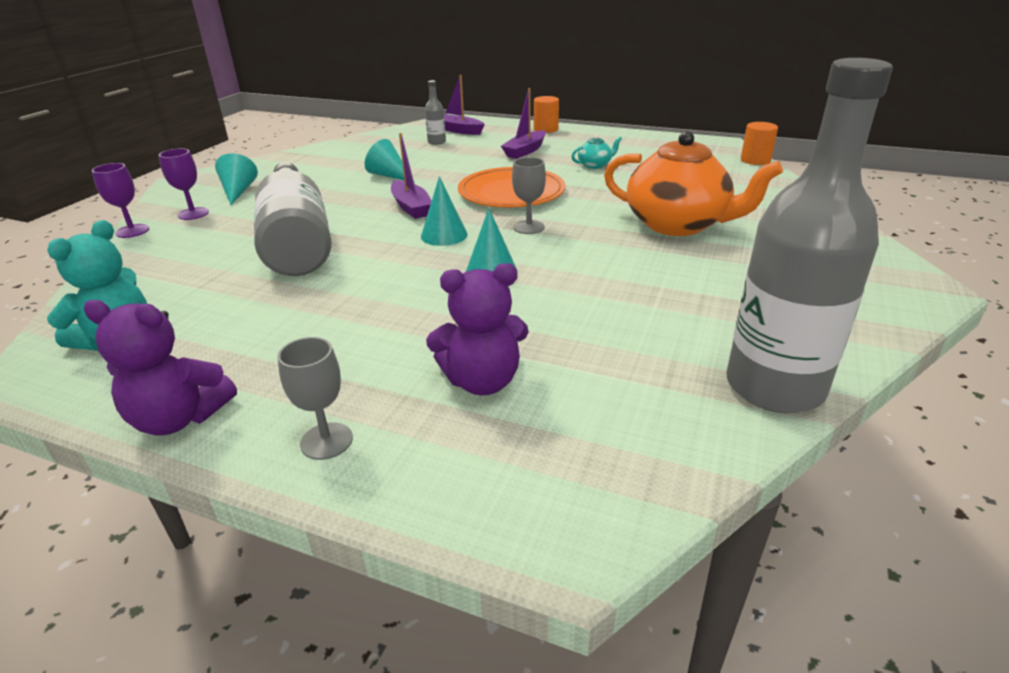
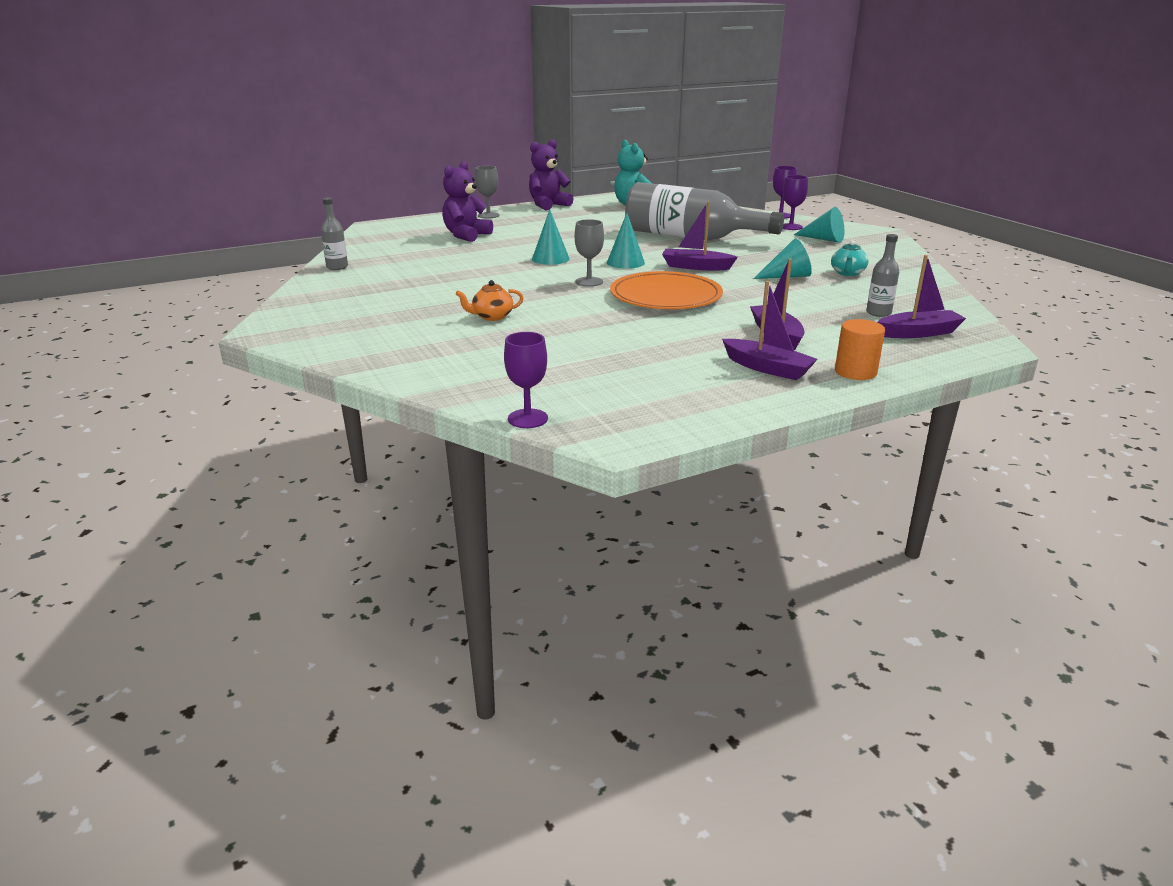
camera: 130 degrees right, 5 degrees down
(580, 142) = (767, 368): none -> purple boat
(595, 165) = (673, 344): turquoise teapot -> turquoise teapot (847, 273)
(678, 224) = (492, 317): orange teapot -> orange teapot, size x0.41
(755, 160) = (528, 419): orange cylinder -> purple goblet
(774, 387) = (337, 267): grey bottle -> grey bottle, size x0.40

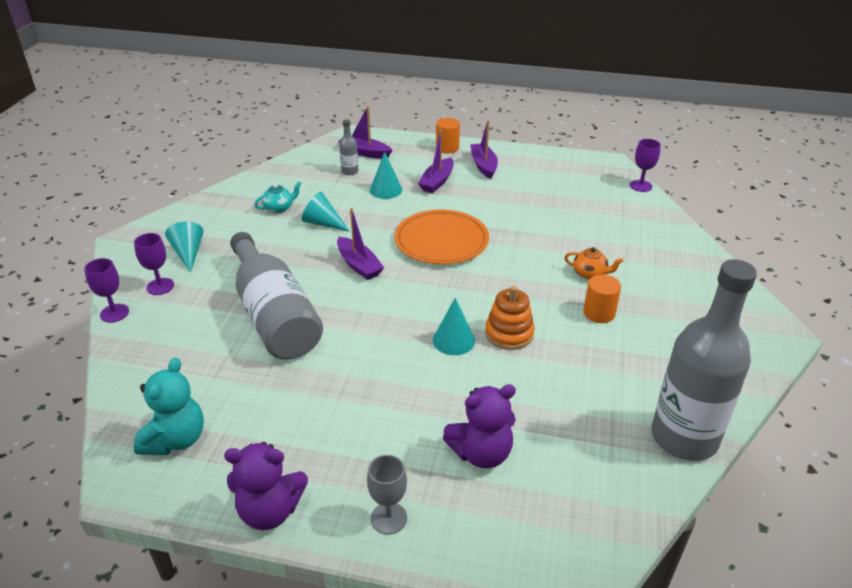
camera: 140 degrees left, 10 degrees up
(337, 267) = (684, 437): grey bottle -> grey bottle, size x2.49
(454, 297) = (599, 313): none -> orange cylinder
(515, 271) = (509, 333): none -> orange stacking toy
(589, 282) = (469, 285): grey goblet -> none
(625, 262) = (400, 299): turquoise cone -> turquoise cone (386, 190)

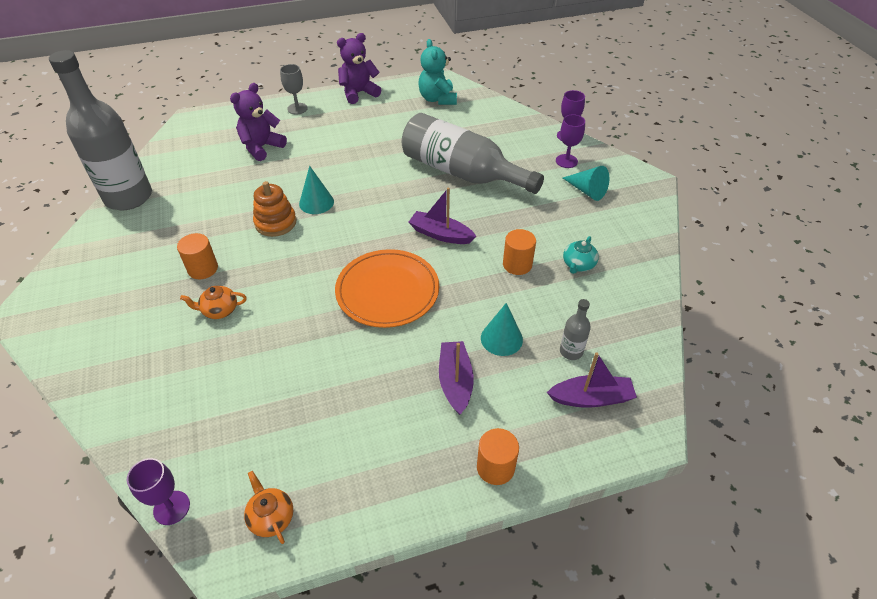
camera: 150 degrees right, 10 degrees up
(323, 223) = (517, 264): turquoise cone -> orange cylinder
(483, 165) = (418, 447): purple boat -> none
(582, 167) = (271, 517): none -> orange teapot

